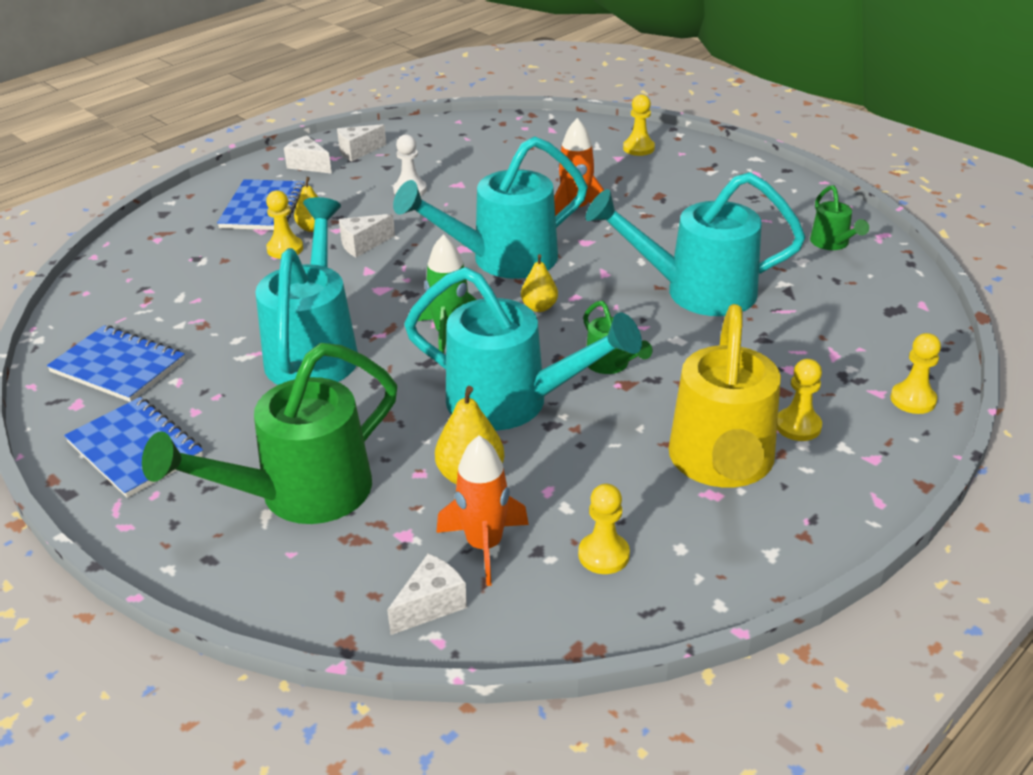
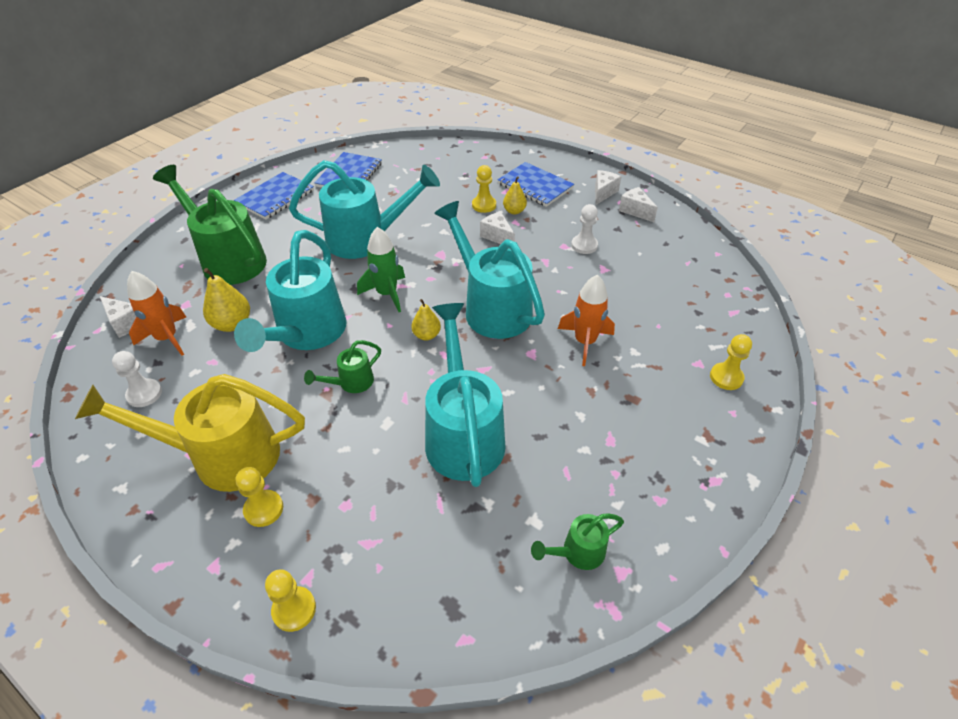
camera: 80 degrees right, 10 degrees up
(263, 208) = (535, 186): blue notebook -> blue notebook turned 45 degrees clockwise
(603, 555) = (144, 394): yellow pawn -> white pawn

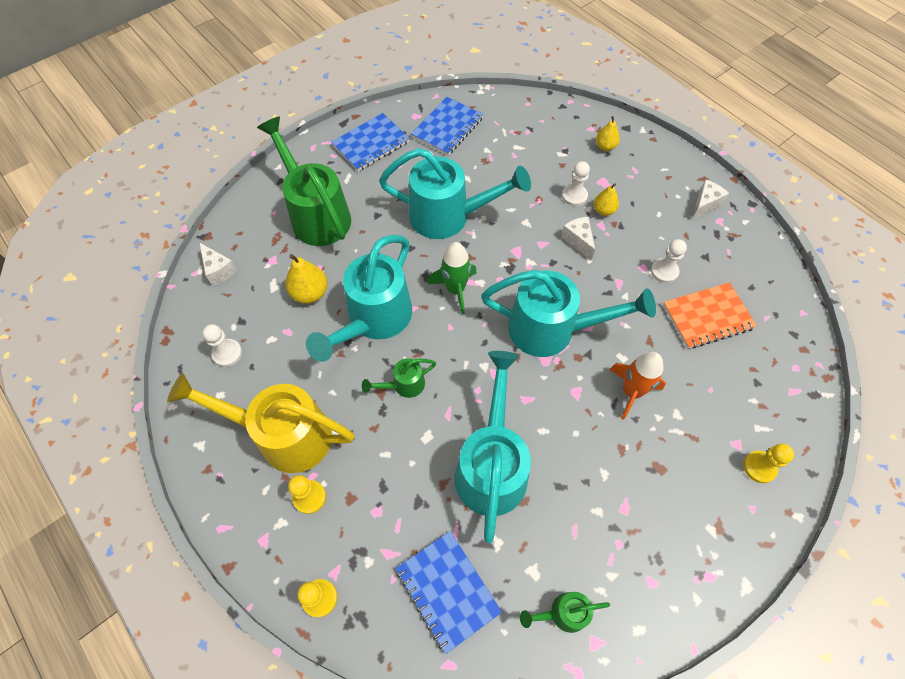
camera: 15 degrees right, 15 degrees up
(167, 338) = (252, 296): orange rocket -> none
(426, 335) = (482, 347): yellow pear -> yellow pear (605, 146)
(484, 205) = (574, 196): yellow pawn -> white pawn
(492, 308) = (551, 329): turquoise watering can -> turquoise watering can turned 120 degrees clockwise
(535, 186) = (634, 180): blue notebook -> blue notebook (448, 590)
(635, 211) = (732, 236): white cheese -> none
(635, 271) = (707, 317): none -> orange notebook

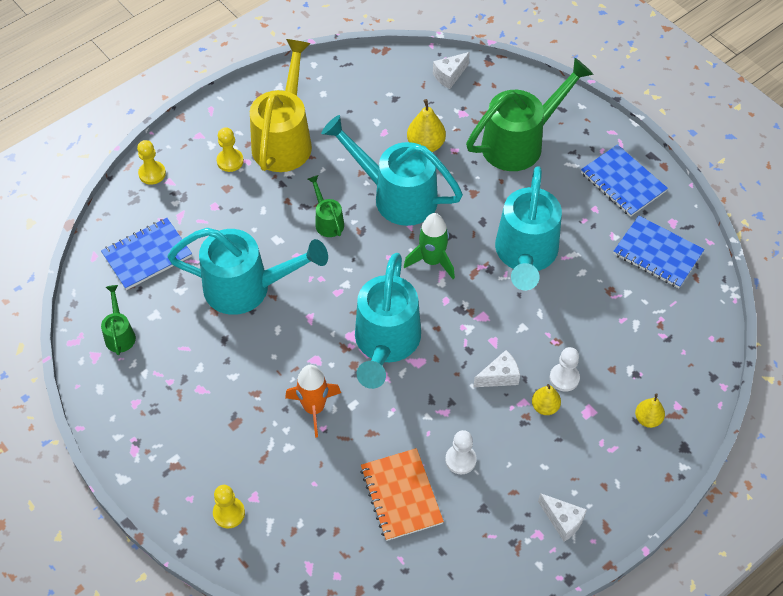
camera: 90 degrees right, 5 degrees down
(227, 353) = (362, 93): white pawn -> none

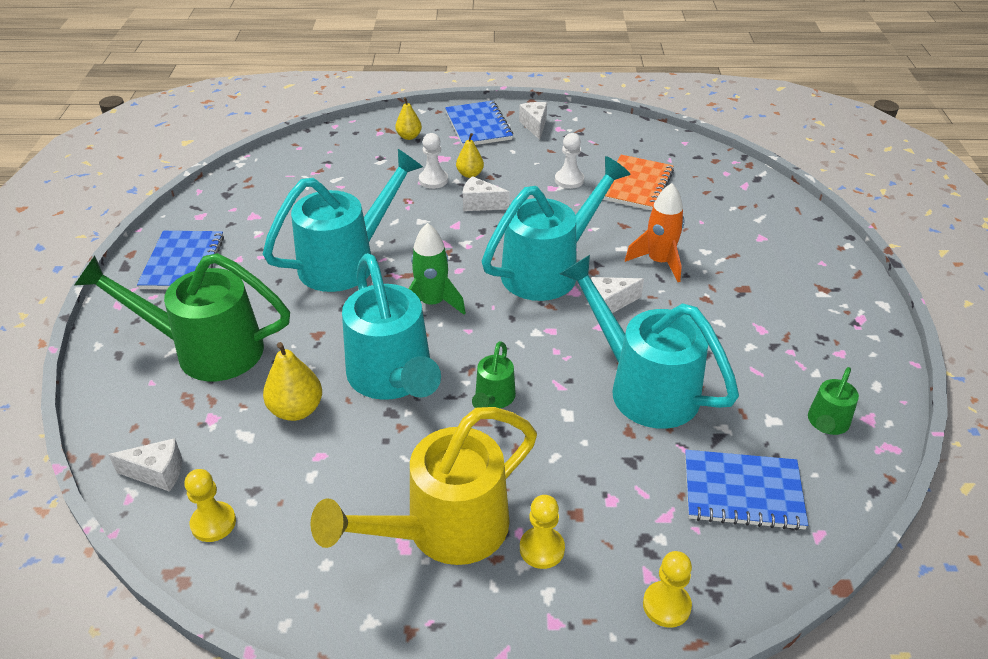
camera: 140 degrees left, 15 degrees down
(229, 513) = (791, 239): yellow pawn -> yellow pawn (213, 523)
(318, 341) = (610, 303): none -> white cheese
(657, 253) = (247, 205): blue notebook -> blue notebook (478, 126)

